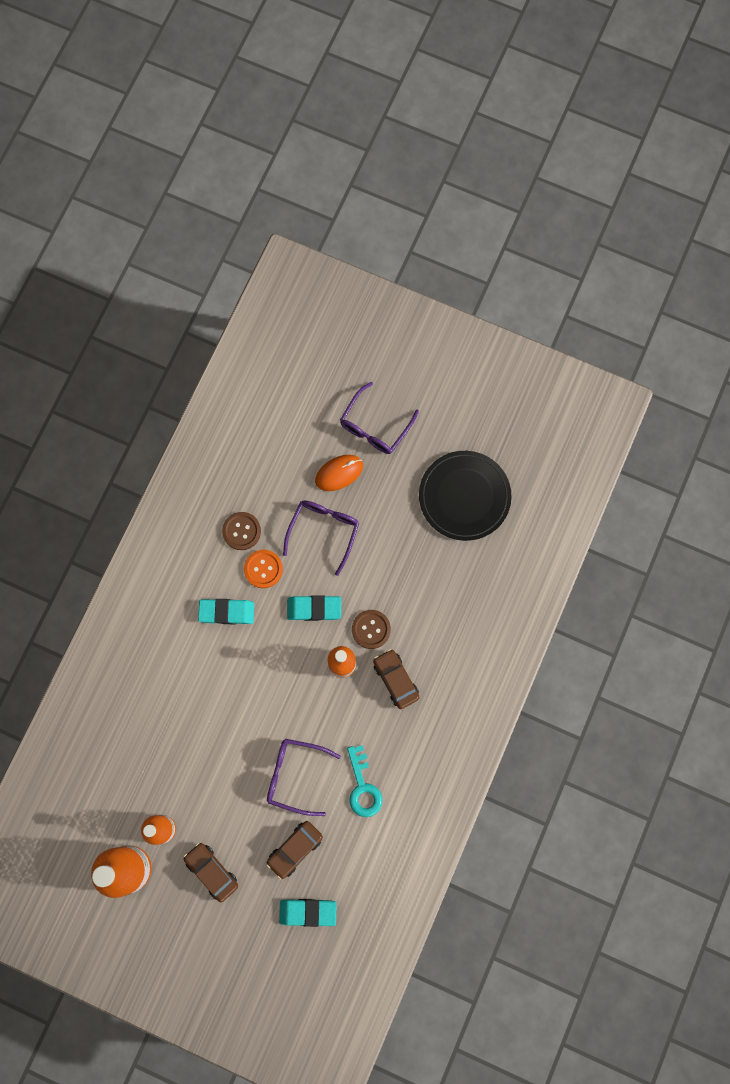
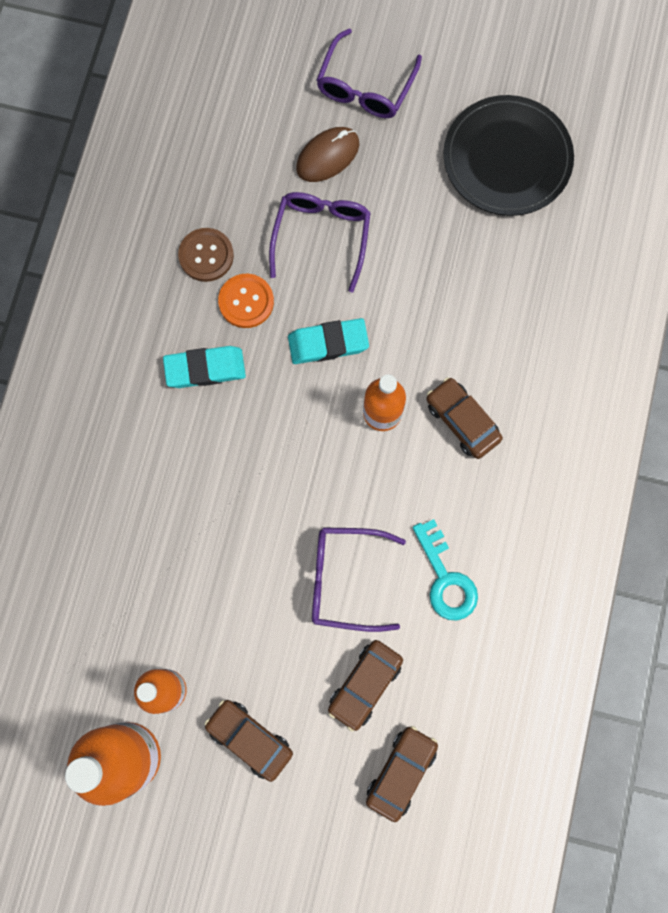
camera: 10 degrees left, 0 degrees up
(308, 912) = (401, 772): turquoise eraser -> brown car
(339, 473) = (327, 156): orange mouse -> brown mouse
(371, 629) = (413, 358): brown button -> none

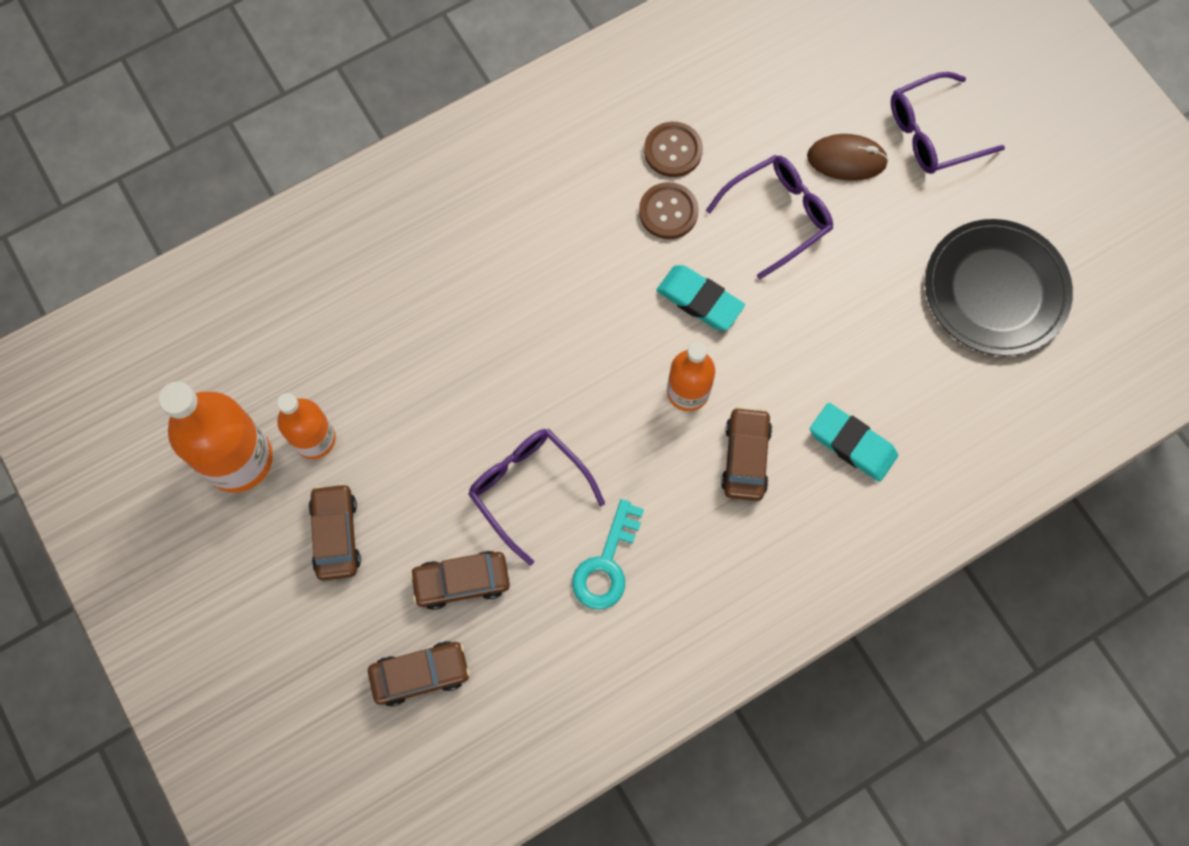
camera: 45 degrees right, 5 degrees down
(205, 369) = (585, 233): turquoise eraser -> turquoise eraser (852, 444)
(246, 301) = (668, 212): orange button -> brown button

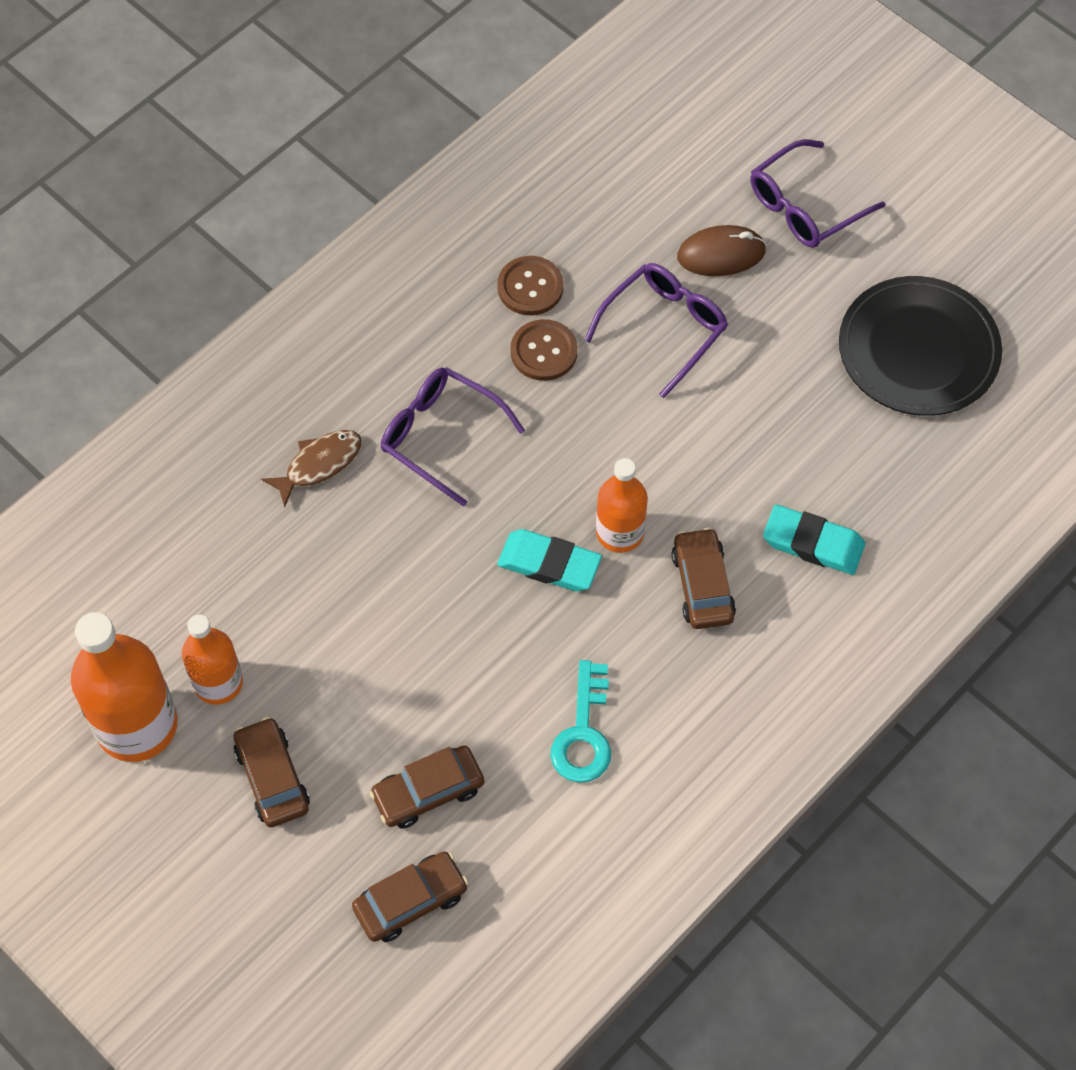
camera: 15 degrees left, 10 degrees down
(450, 267) = (319, 464): none -> brown fish
(528, 488) = (474, 676): purple glasses -> purple glasses (440, 436)
(699, 300) = (605, 435): turquoise eraser -> turquoise eraser (549, 564)

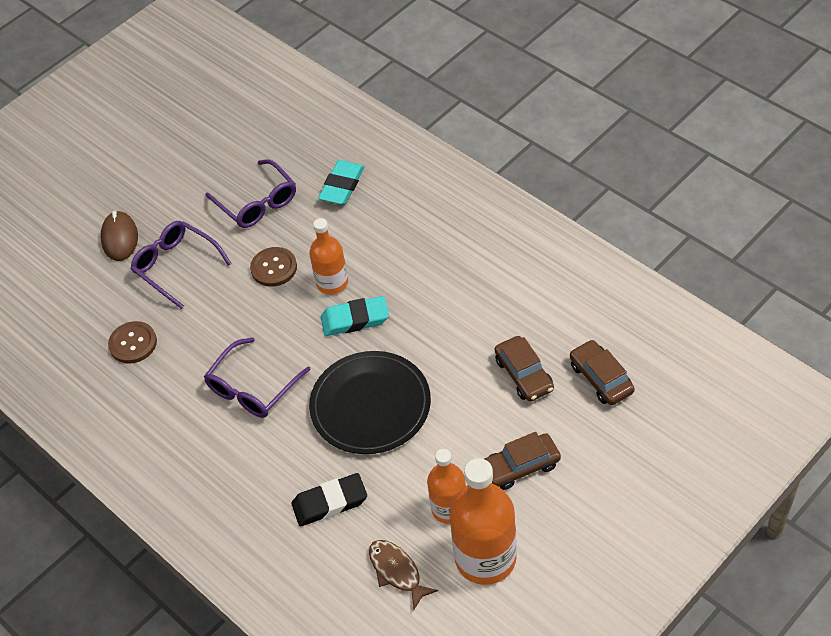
camera: 85 degrees left, 10 degrees down
(247, 536) = (330, 502): none -> black eraser
(319, 464) = (272, 462): brown fish -> brown fish (397, 571)
(544, 351) = (188, 332): brown button -> brown button (274, 268)
(549, 564) = (355, 319): turquoise eraser -> turquoise eraser turned 60 degrees clockwise
(583, 733) = (477, 294): turquoise key -> none
(702, 585) = (371, 239): brown car -> none
(804, 206) = (88, 196): purple glasses -> purple glasses (257, 203)
(918, 350) = (206, 139): black plate -> black plate (370, 405)

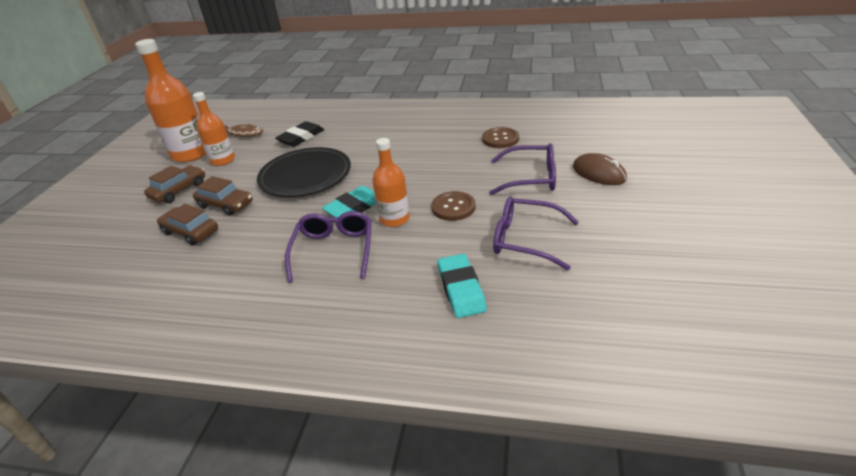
camera: 145 degrees right, 15 degrees down
(252, 388) = (395, 153): purple glasses -> purple glasses (334, 250)
(601, 378) = (119, 254): brown car -> brown car (225, 204)

